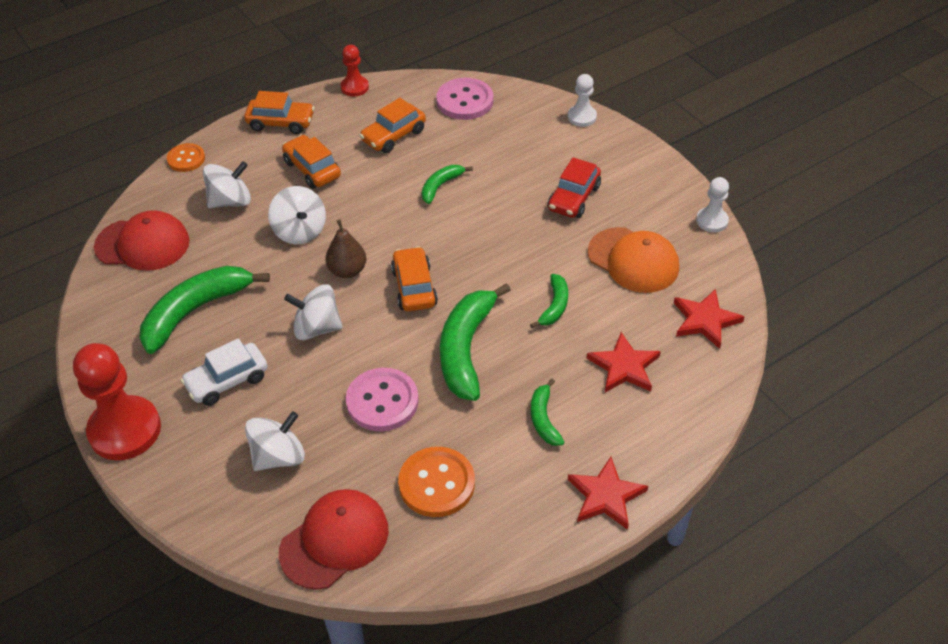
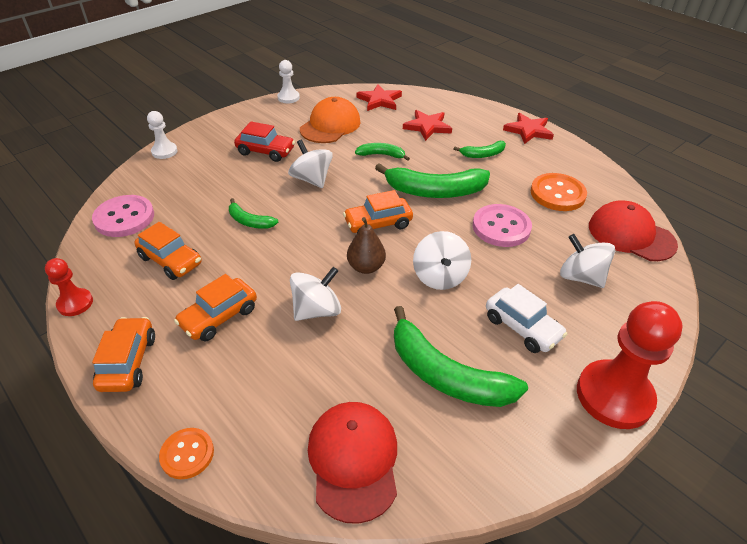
camera: 100 degrees left, 5 degrees down
(230, 201) = (271, 382): white spinning top -> white spinning top (311, 179)

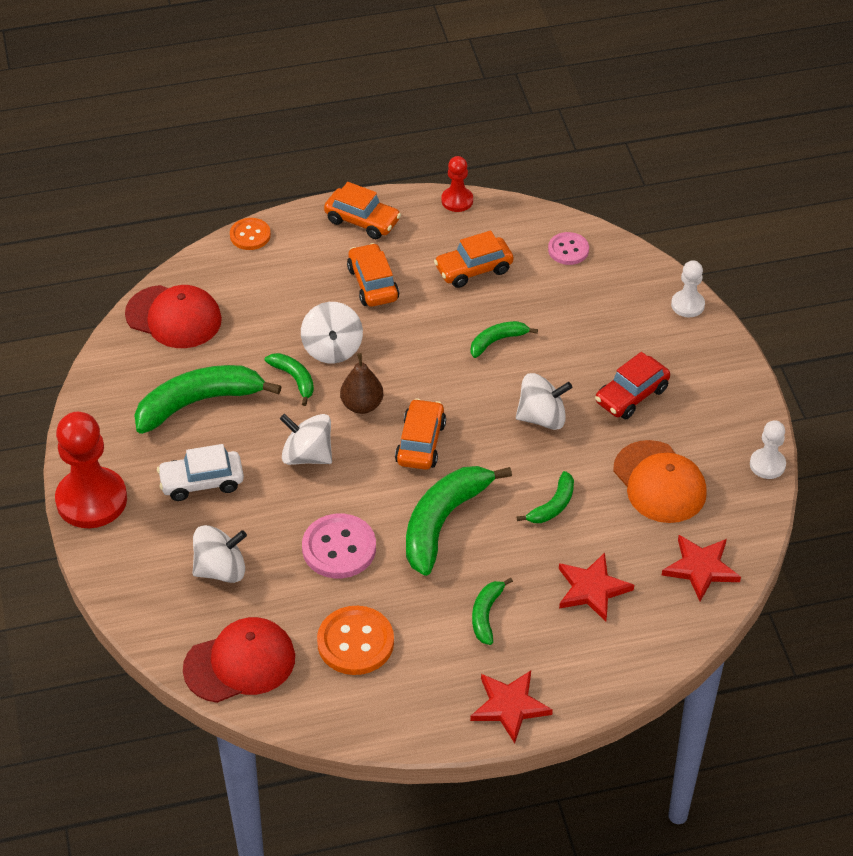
camera: 120 degrees right, 5 degrees up
(124, 218) = (568, 250): pink button -> pink button, size x0.62
(368, 319) = (294, 379): none -> green banana

